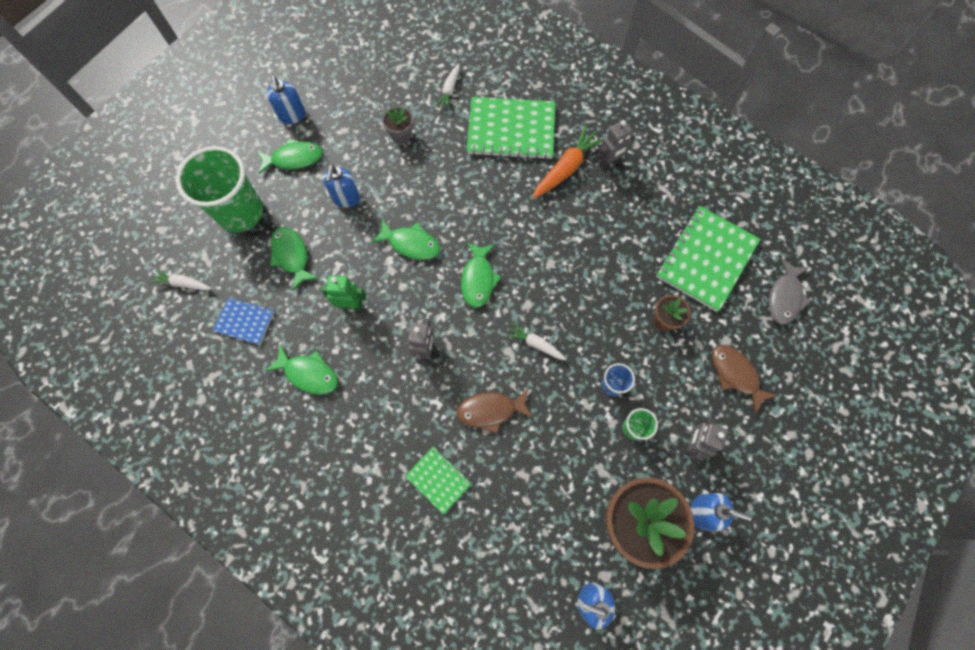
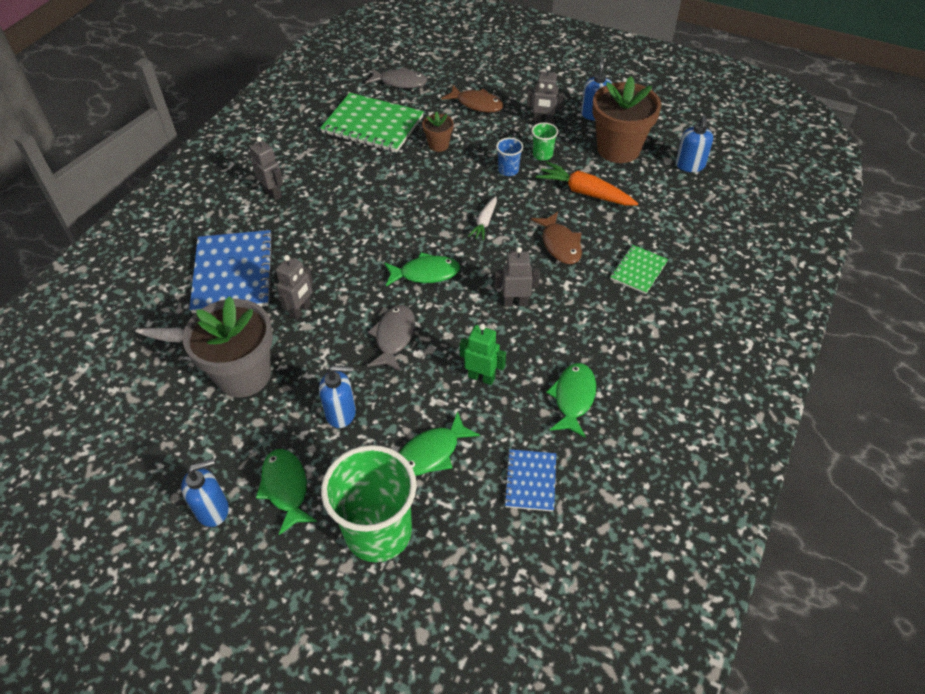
camera: 100 degrees left, 20 degrees down
(183, 283) = (498, 573): white carrot -> none
(350, 305) = (481, 377): green robot -> green robot turned 120 degrees clockwise
(401, 135) = (243, 375): grey flower pot -> grey flower pot, size x2.08
(411, 244) = (394, 337): green fish -> grey fish
(457, 177) = (301, 311): none -> grey robot
(511, 130) = (233, 273): green notebook -> blue notebook
(566, 168) = (282, 223): orange carrot -> orange carrot (585, 192)
(735, 375) = (477, 104): brown fish -> brown fish turned 105 degrees counterclockwise

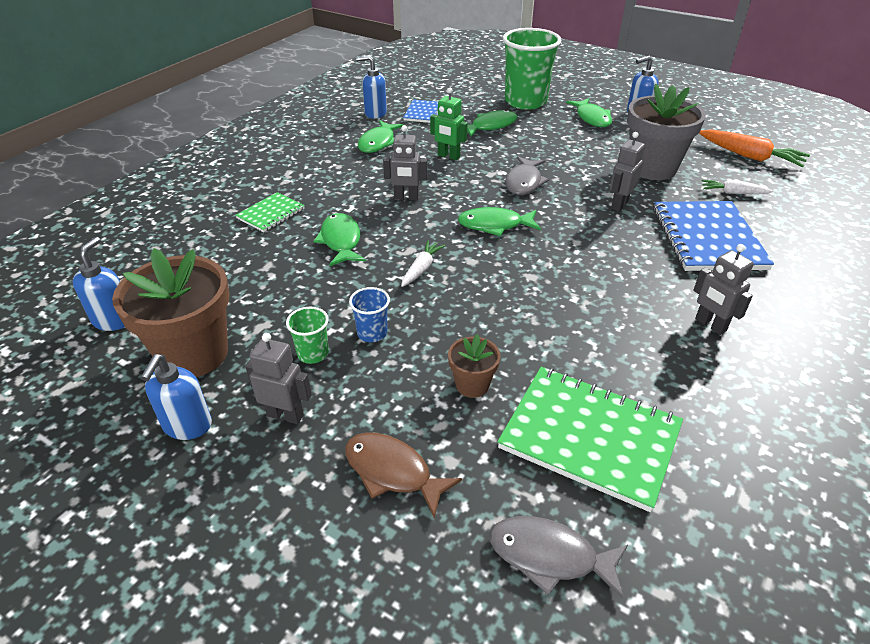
camera: 175 degrees left, 10 degrees down
(341, 413) = (561, 145): blue soap dispenser -> blue soap dispenser (375, 113)
(560, 244) = (341, 241): brown fish -> green fish
(585, 192) = (281, 294): orange carrot -> orange carrot (749, 156)

